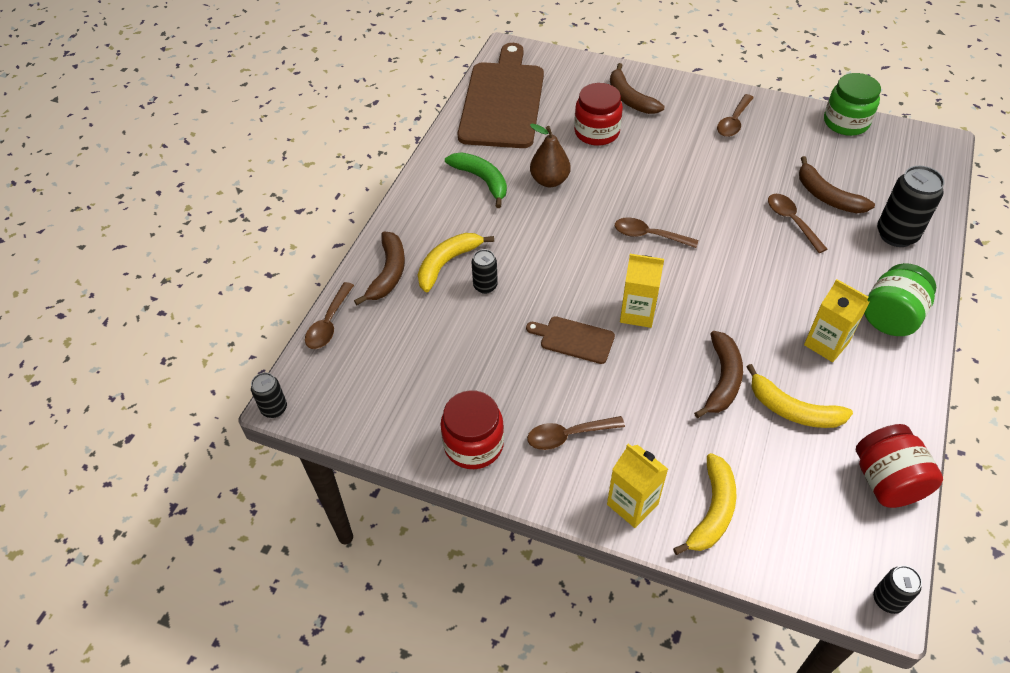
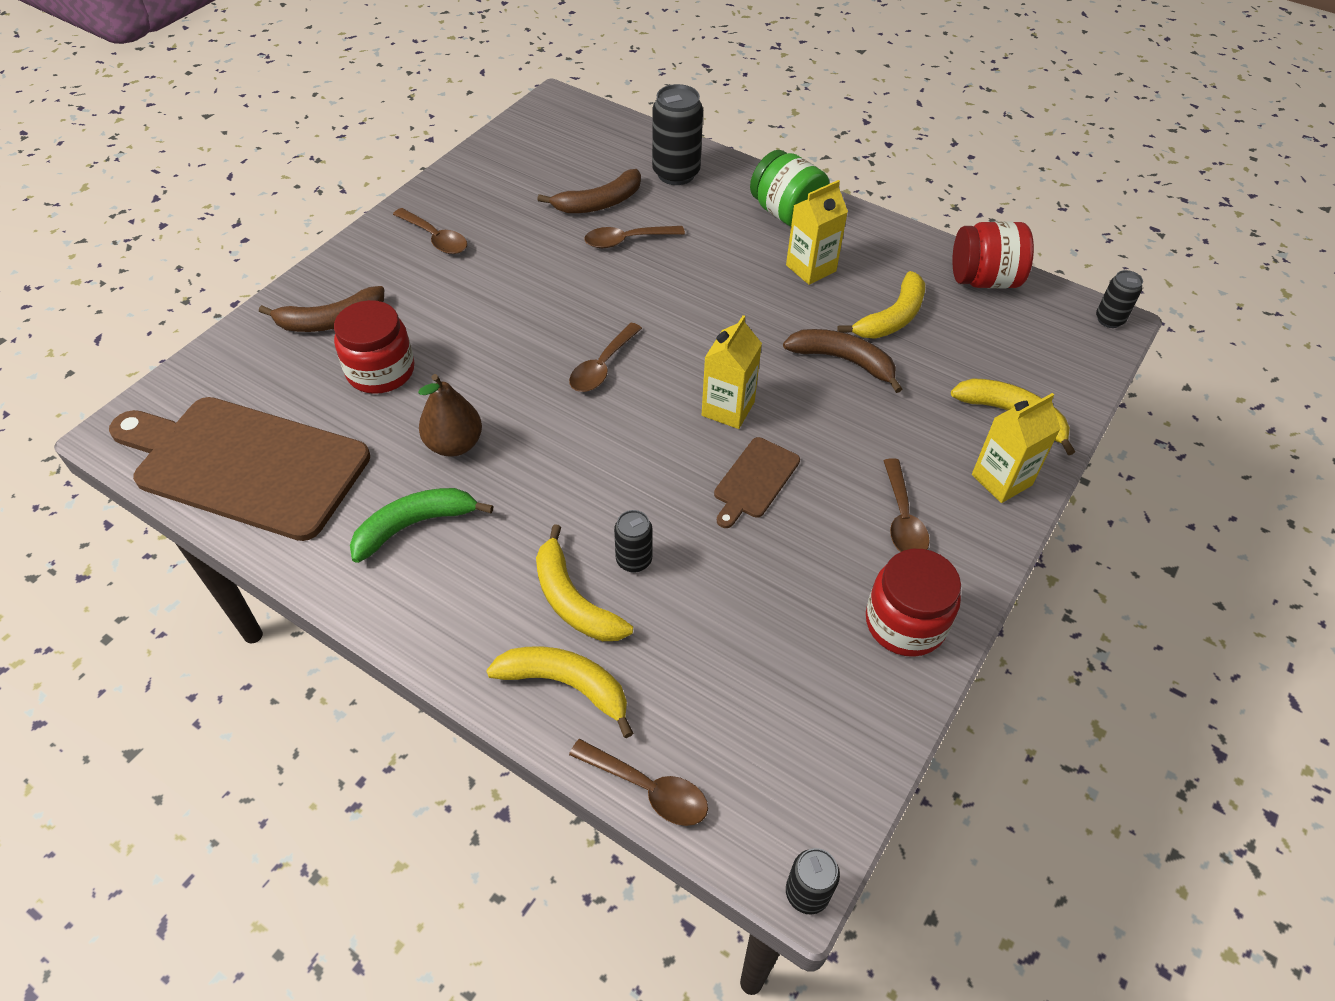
camera: 80 degrees left, 0 degrees up
(388, 273) = (567, 685): brown banana -> yellow banana
(846, 122) = (488, 153): green jar -> none

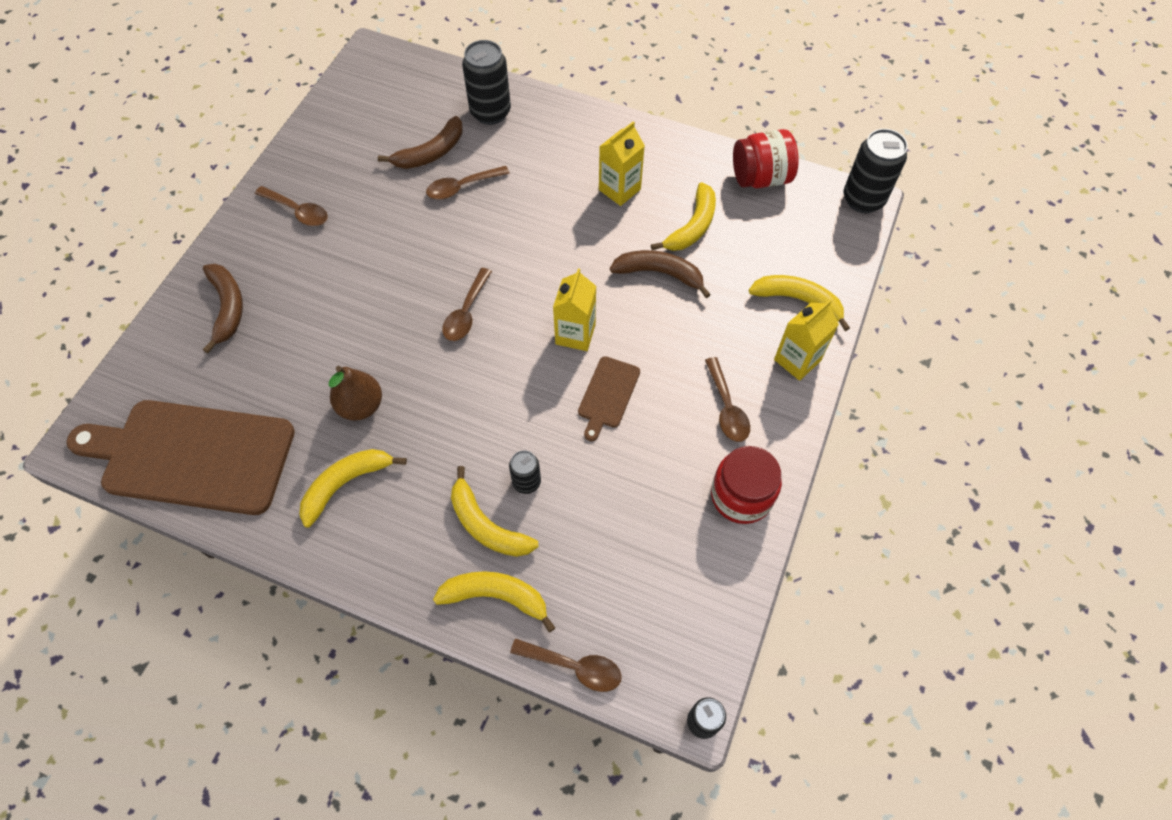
camera: 10 degrees left, 10 degrees up
(330, 321) = (227, 308): brown banana -> brown banana turned 75 degrees counterclockwise
(381, 371) = (283, 349): red jar -> none
(415, 525) = (346, 484): green banana -> yellow banana
(786, 213) = (590, 138): green jar -> none
(1109, 320) = (863, 199): black can -> black can, size x1.81

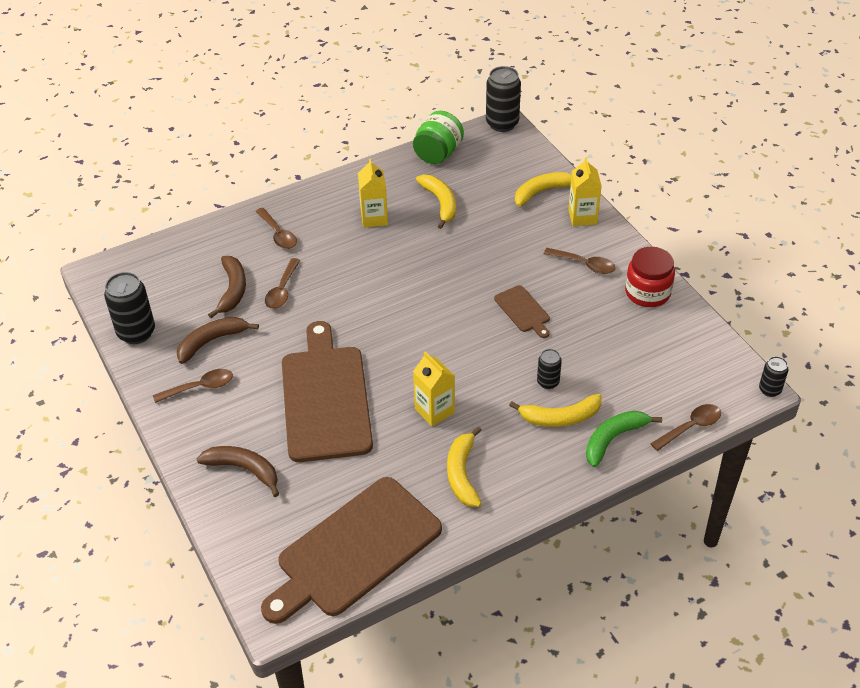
camera: 50 degrees left, 15 degrees down
(356, 309) = (325, 398): none -> brown cutting board
(361, 406) = (408, 435): brown pear -> none
(466, 312) = (390, 343): brown spoon -> brown spoon (278, 234)
(490, 112) = (234, 242): black can -> black can (136, 332)
(496, 596) = (614, 439): yellow banana -> green banana
(575, 334) = (463, 300): yellow carton -> yellow carton (434, 411)
(660, 274) = (459, 237): brown banana -> brown banana (212, 341)
(760, 178) = (438, 153): red jar -> green jar

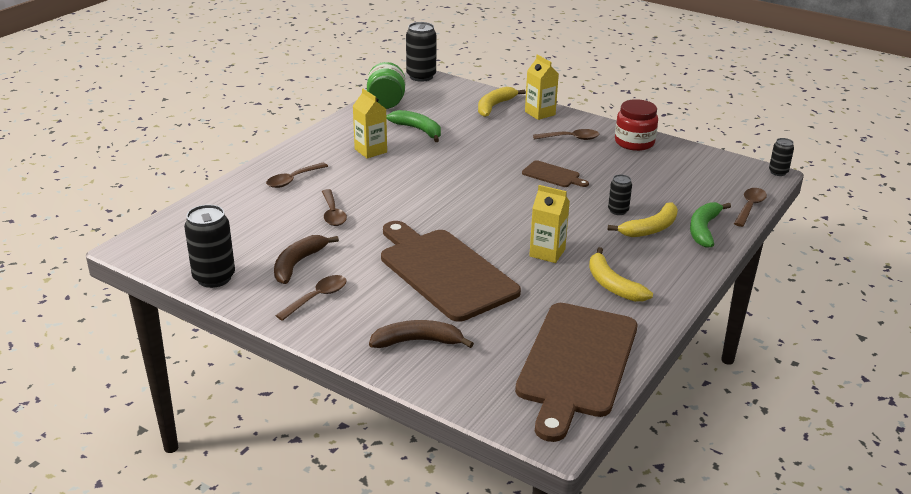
camera: 30 degrees left, 15 degrees down
(232, 290) = (285, 225): brown banana -> none
(278, 234) = (293, 180): brown spoon -> brown spoon turned 105 degrees clockwise
(440, 203) = (418, 130): yellow banana -> green banana

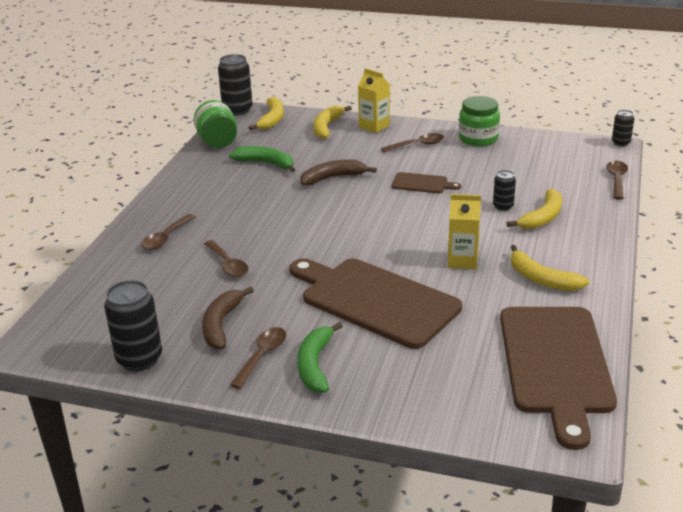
camera: 15 degrees left, 0 degrees up
(370, 151) = (229, 193): yellow carton -> none
(418, 341) = (391, 378): brown banana -> brown banana (333, 178)
(447, 91) = (272, 120): none -> yellow banana
(634, 142) = (478, 138): red jar -> green jar
(704, 229) = (590, 208): green banana -> green banana (315, 365)

